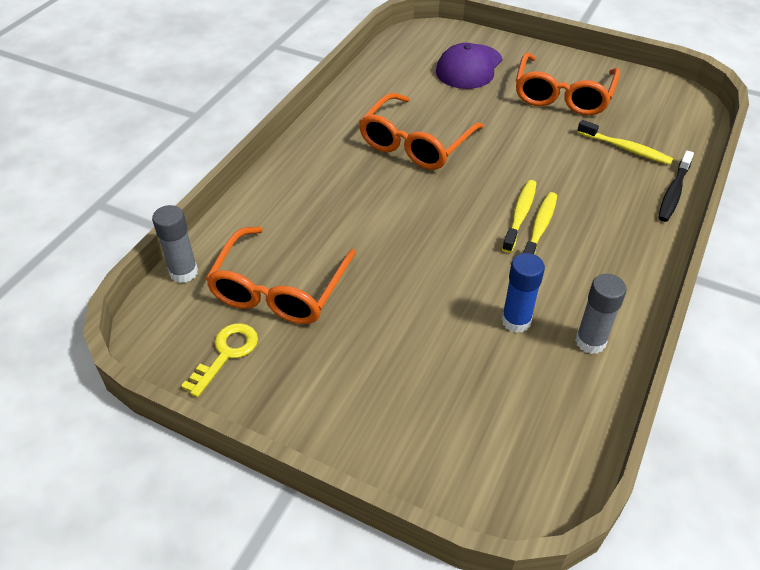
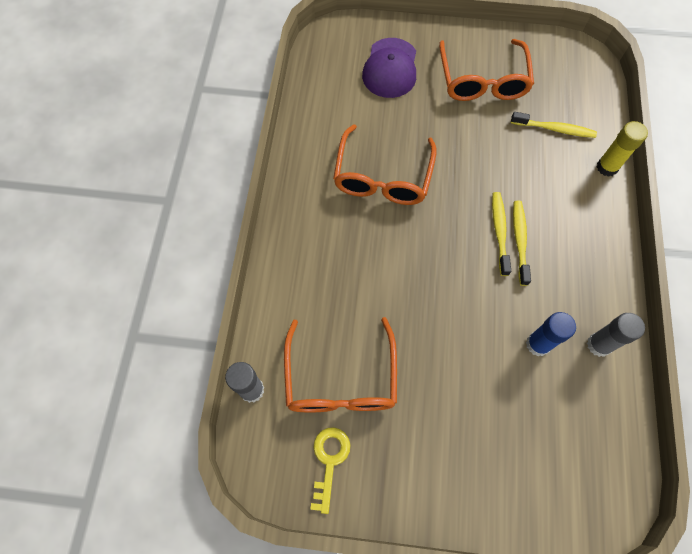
camera: 20 degrees left, 20 degrees up
(673, 192) = (607, 167): black toothbrush -> yellow glue stick

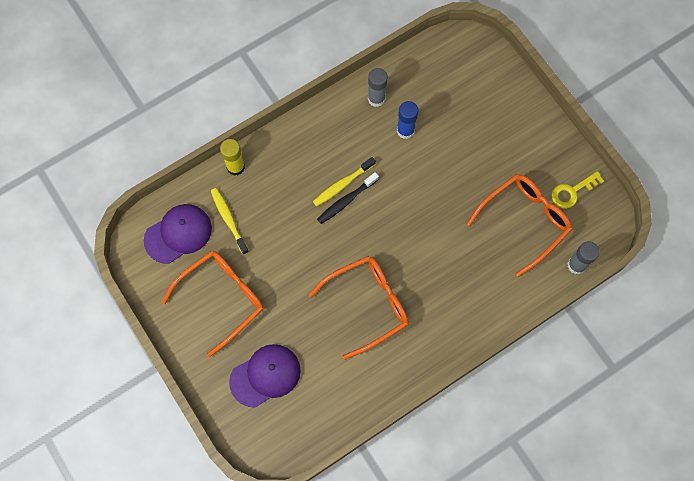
camera: 130 degrees left, 5 degrees up
(499, 231) = (346, 201): yellow toothbrush -> black toothbrush
(569, 86) = (178, 234): none -> purple cap

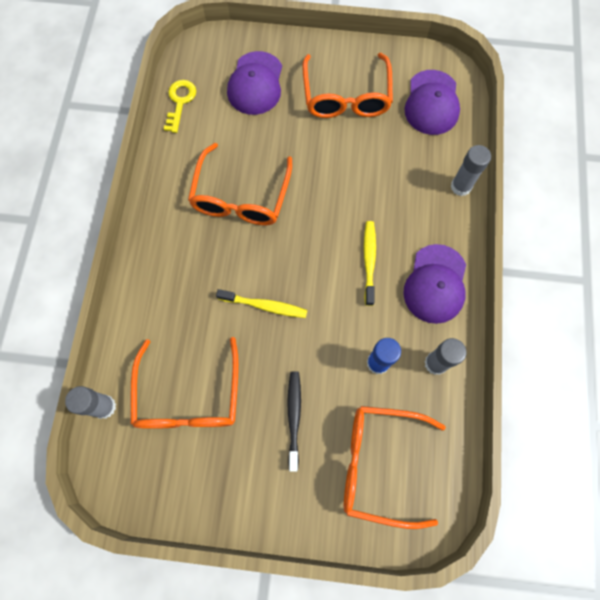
camera: 130 degrees right, 0 degrees up
(229, 219) = (413, 147): yellow toothbrush -> yellow toothbrush (265, 306)
(235, 167) = (460, 186): yellow glue stick -> grey glue stick
(323, 134) = (435, 284): none -> purple cap
(346, 201) = (350, 252): black toothbrush -> black toothbrush (294, 417)
(462, 87) = (380, 464): none -> orange glasses
(572, 192) = (173, 474): yellow key -> yellow key (180, 102)

